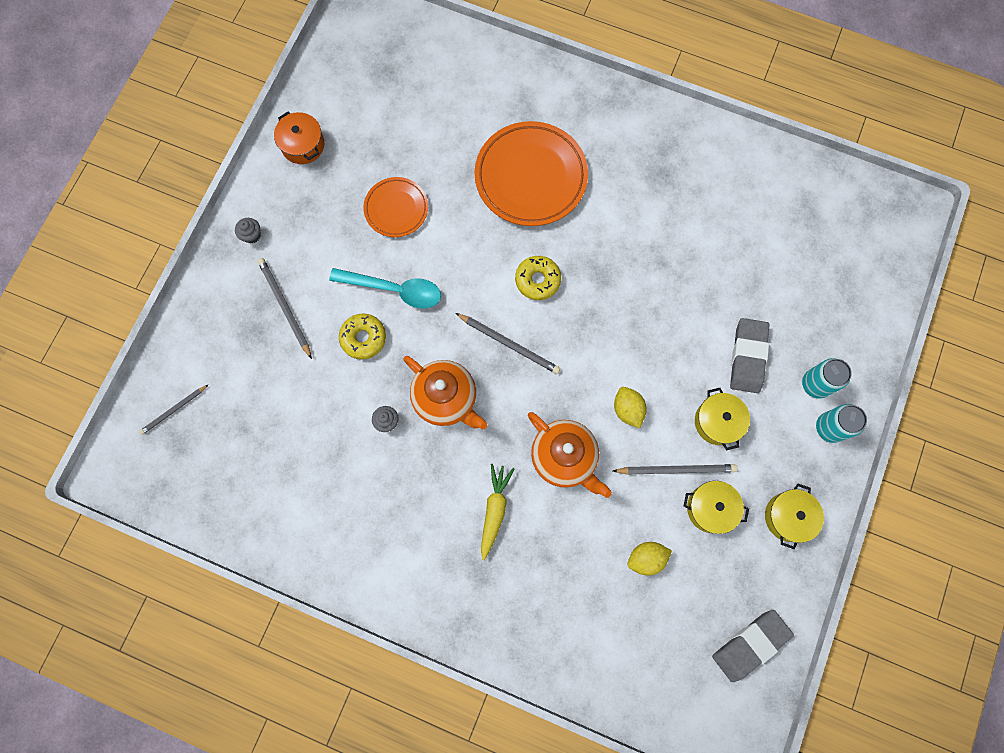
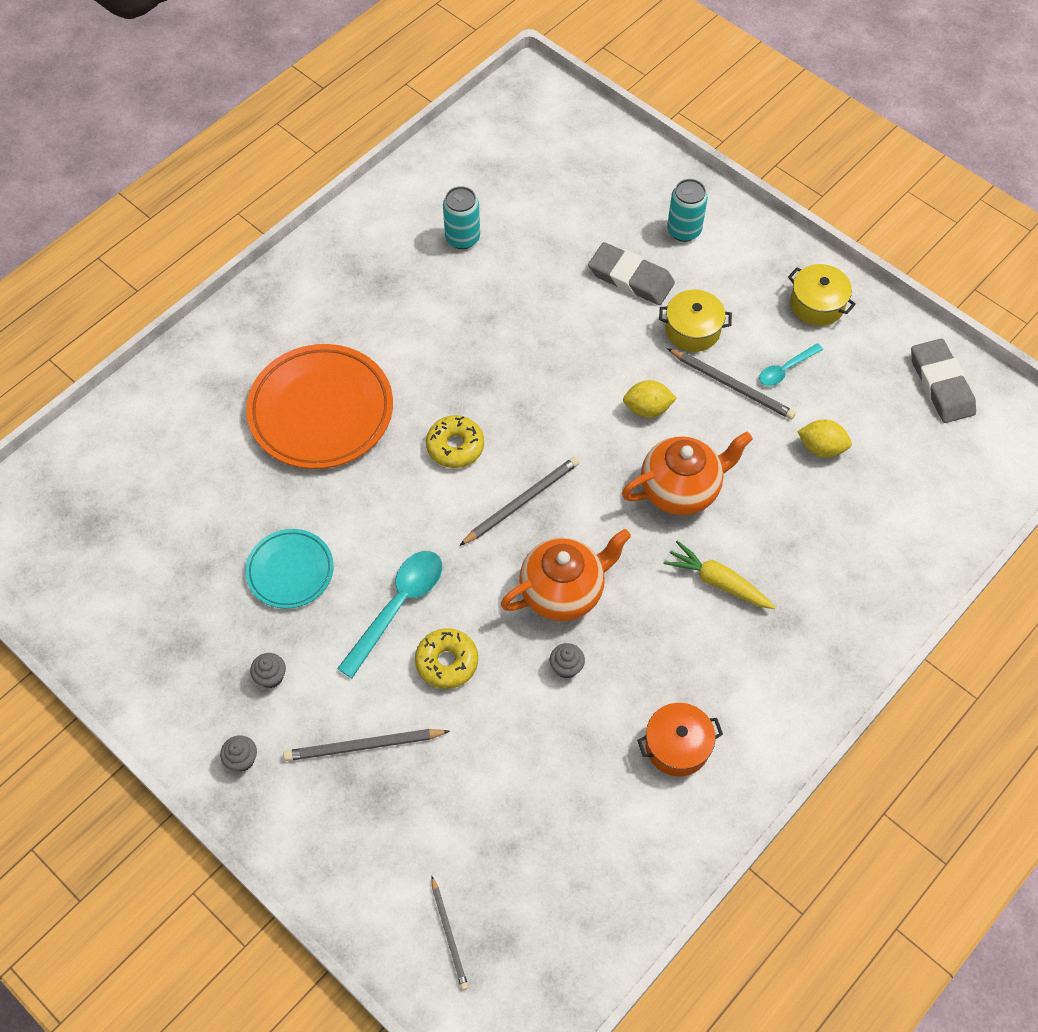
camera: 70 degrees left, 15 degrees down
(303, 145) = (143, 656): orange pot -> orange pot (677, 746)
(314, 229) = (271, 677): none -> grey cupcake
(396, 209) = (290, 571): orange plate -> turquoise plate
(646, 558) = (821, 448): yellow lemon -> yellow lemon turned 75 degrees counterclockwise
(676, 469) = (732, 386): grey pencil -> grey pencil turned 105 degrees clockwise
(710, 508) = (785, 369): yellow pot -> turquoise spoon
(829, 428) = (735, 236): turquoise can -> turquoise can (462, 238)

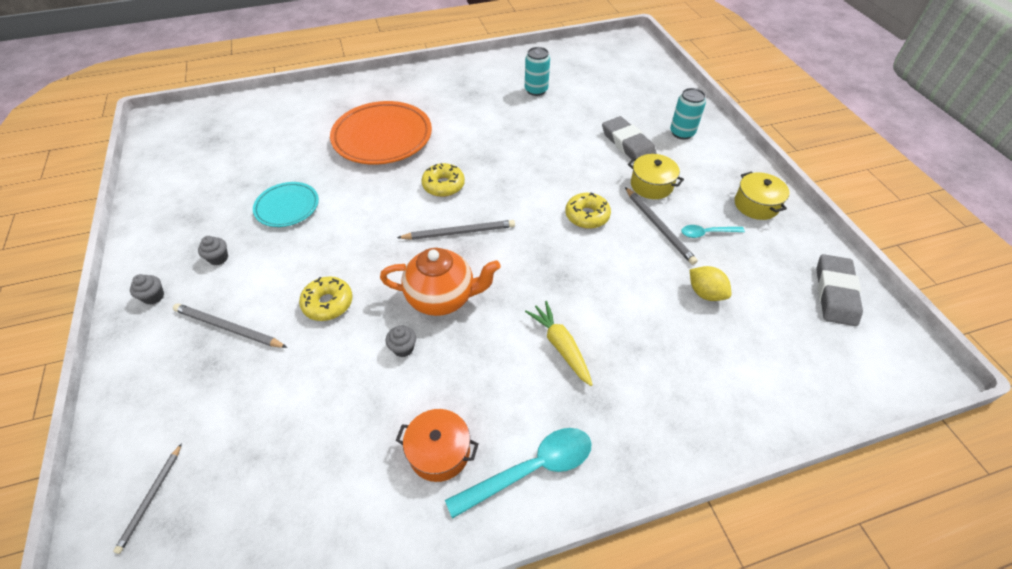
camera: 30 degrees right, 10 degrees down
(398, 607) = (329, 255): turquoise spoon -> turquoise spoon (531, 469)
(647, 409) = (587, 216): yellow lemon -> yellow donut
(681, 489) = (576, 273): orange teapot -> none

